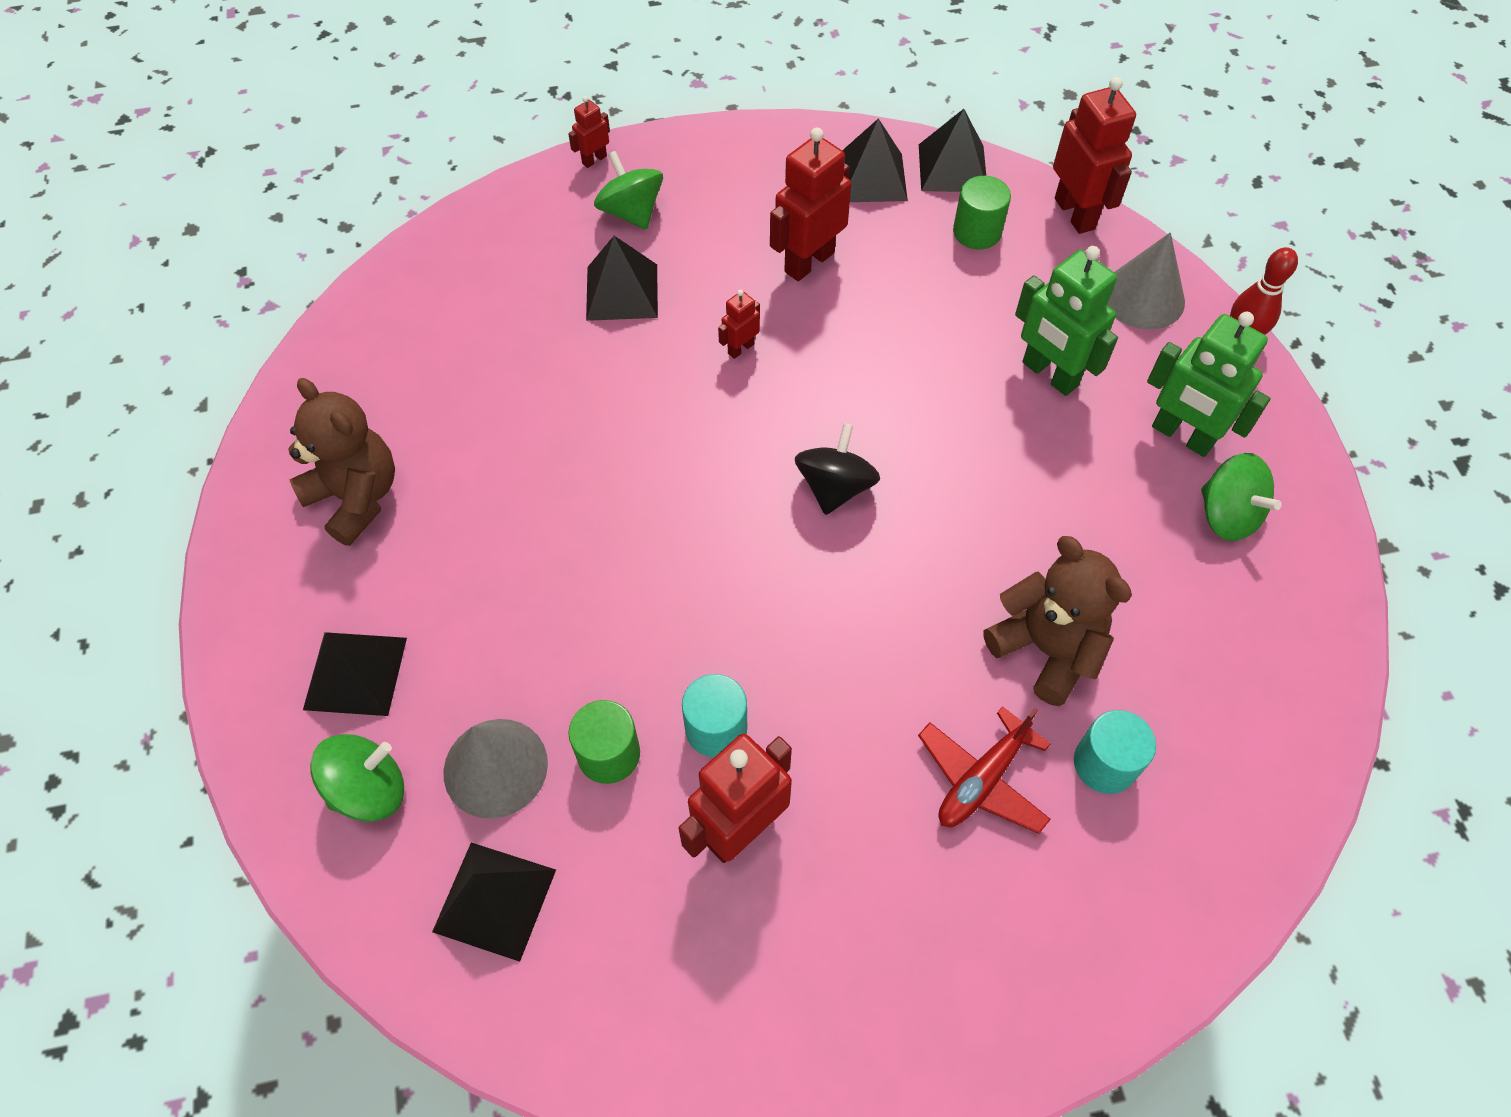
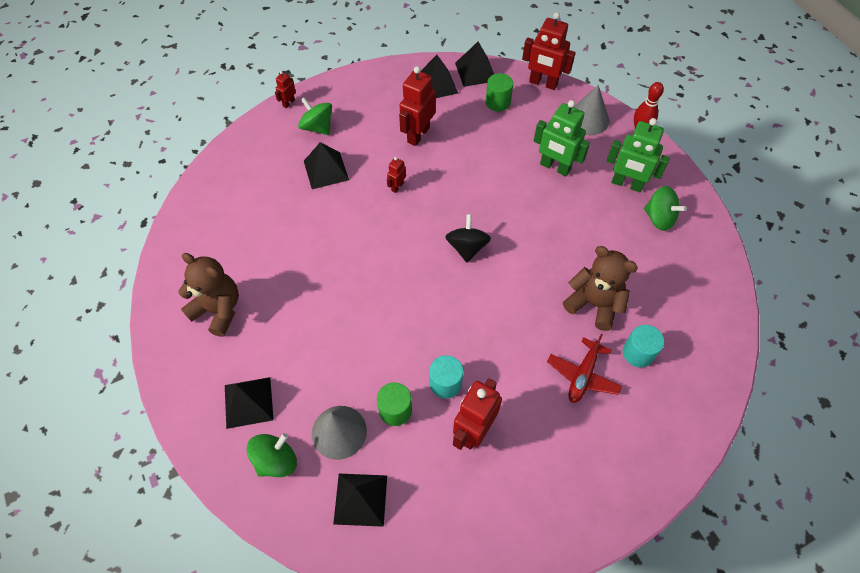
camera: 15 degrees left, 0 degrees up
(1075, 213) = (543, 83): red robot -> red robot turned 150 degrees clockwise

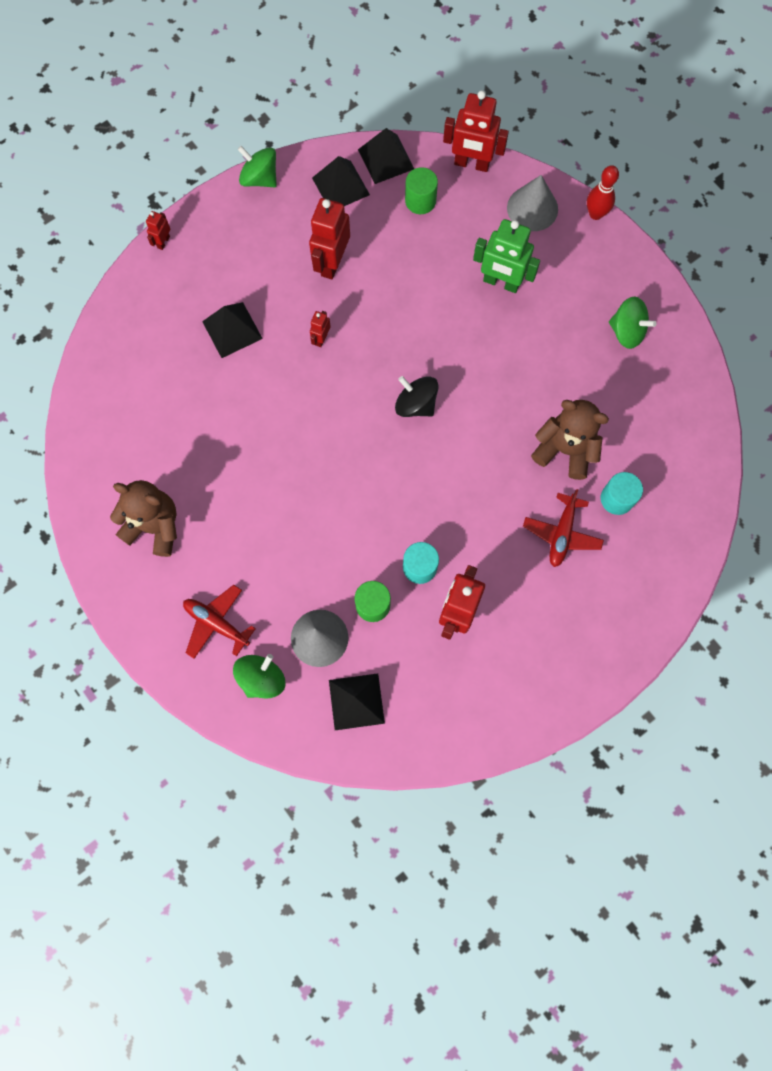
camera: 10 degrees left, 15 degrees up
(248, 402) = (217, 623): black pyramid -> red plane
(317, 127) = (207, 271): green spinning top -> green spinning top (260, 178)
(467, 247) = (416, 404): black spinning top -> black spinning top turned 45 degrees counterclockwise
(626, 184) = (586, 292): green robot -> none

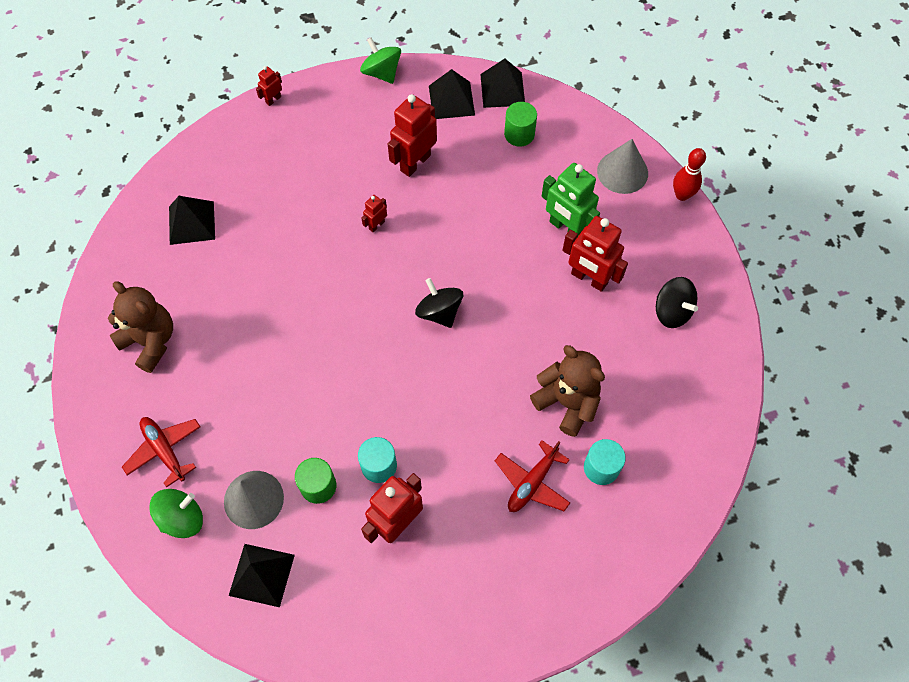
camera: 20 degrees right, 10 degrees down
(232, 330) = (299, 192): black pyramid -> black pyramid (192, 222)
(471, 164) = (580, 117): red robot -> red robot (589, 278)
(627, 331) = (672, 311): green spinning top -> black spinning top

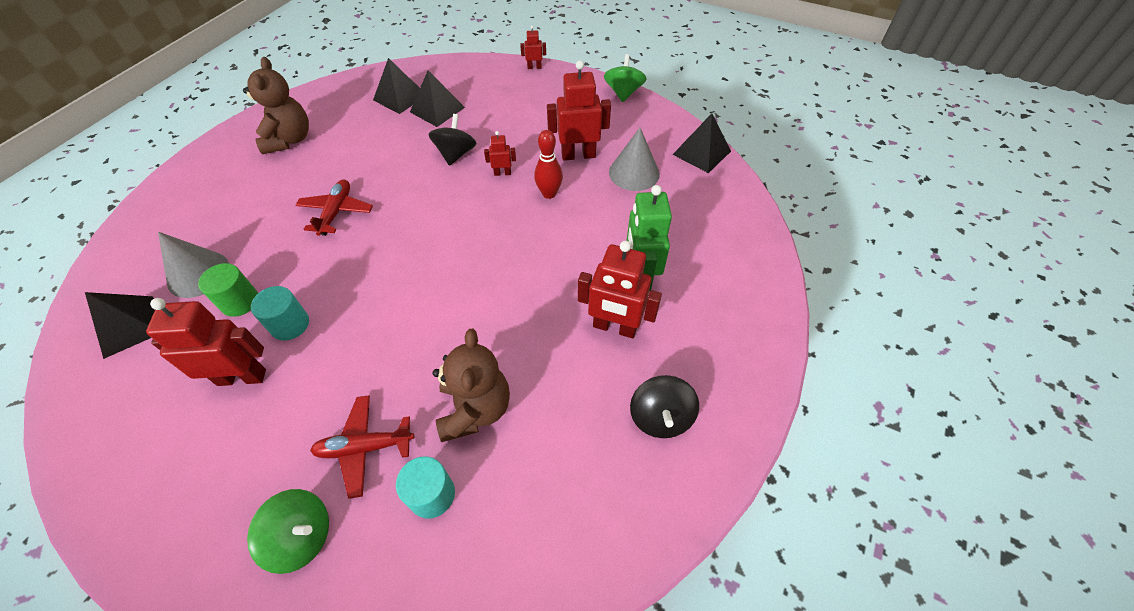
camera: 45 degrees right, 10 degrees down
(164, 450) = (205, 202): red plane -> red plane (336, 212)
(182, 518) = (152, 248): green spinning top -> green spinning top (302, 536)
(439, 312) = (470, 258): black spinning top -> black spinning top (456, 154)
(451, 100) = (653, 136): black pyramid -> black pyramid (437, 109)
(519, 134) = (680, 187): green cylinder -> none
(589, 278) = (614, 327): red robot -> red robot turned 60 degrees counterclockwise
(622, 172) = (741, 271): grey cone -> grey cone (634, 173)
(682, 195) = (781, 328): red bowling pin -> red bowling pin (549, 193)

